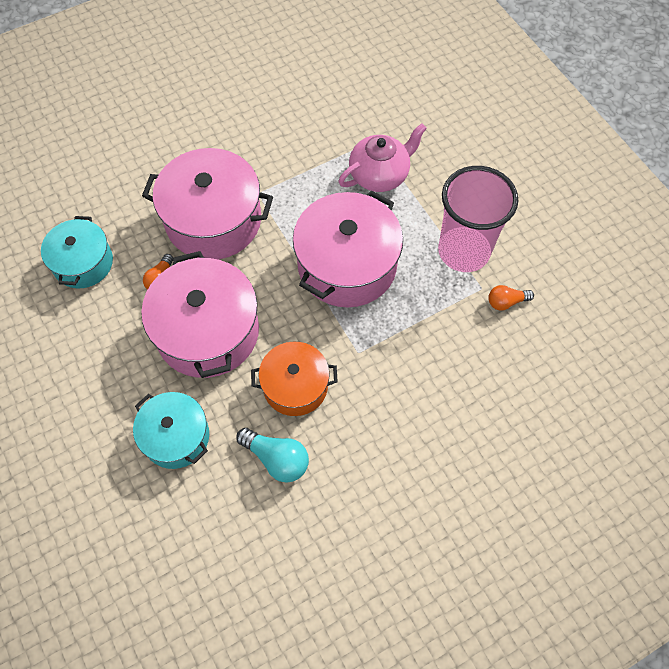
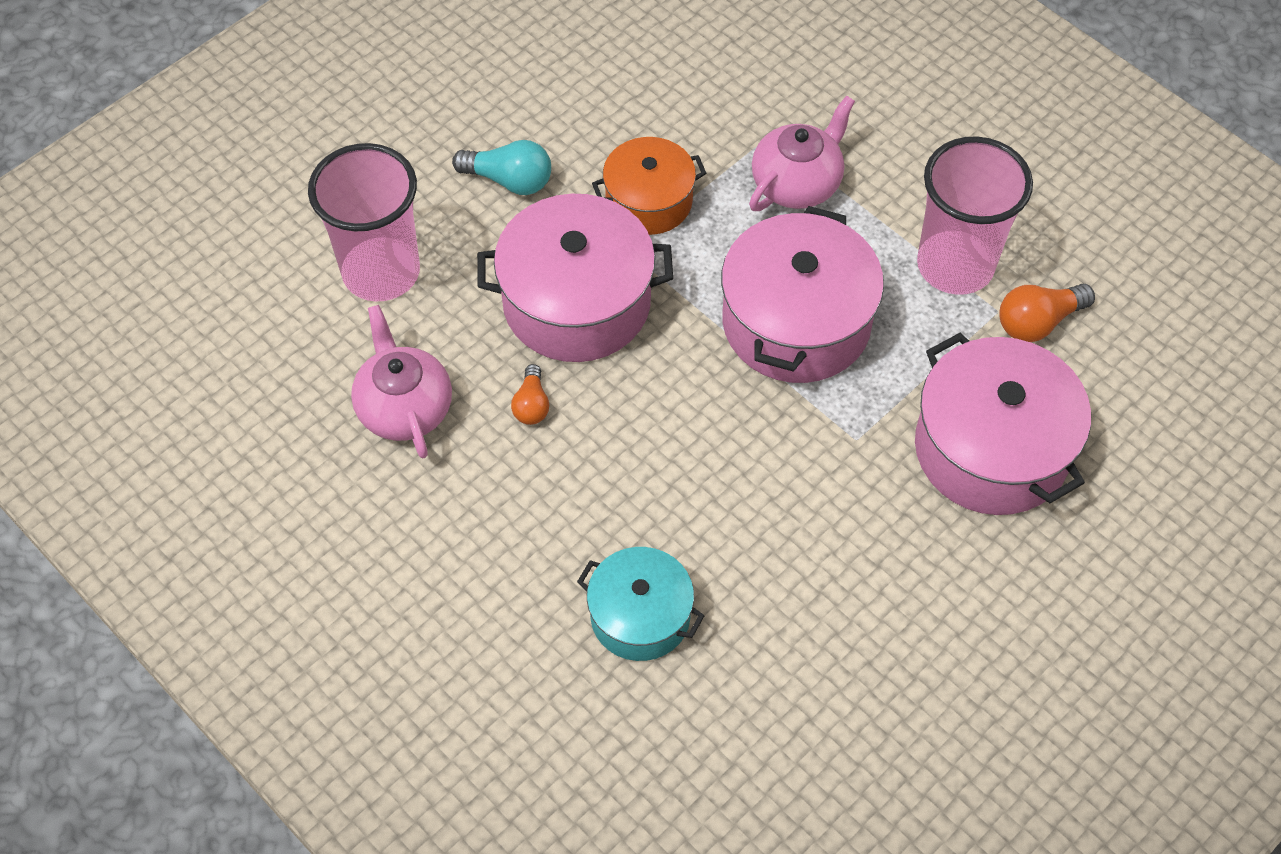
camera: 15 degrees left, 5 degrees down
(83, 263) = (404, 407): turquoise pot -> pink teapot
(102, 174) = (381, 272): none -> pink cup
(207, 331) = (629, 461): pink pot -> pink pot (991, 449)
(277, 459) = (795, 610): turquoise light bulb -> turquoise light bulb (509, 180)
(295, 386) = (784, 506): orange pot -> orange pot (649, 201)
(506, 302) = (1038, 322): orange light bulb -> orange light bulb, size x1.55

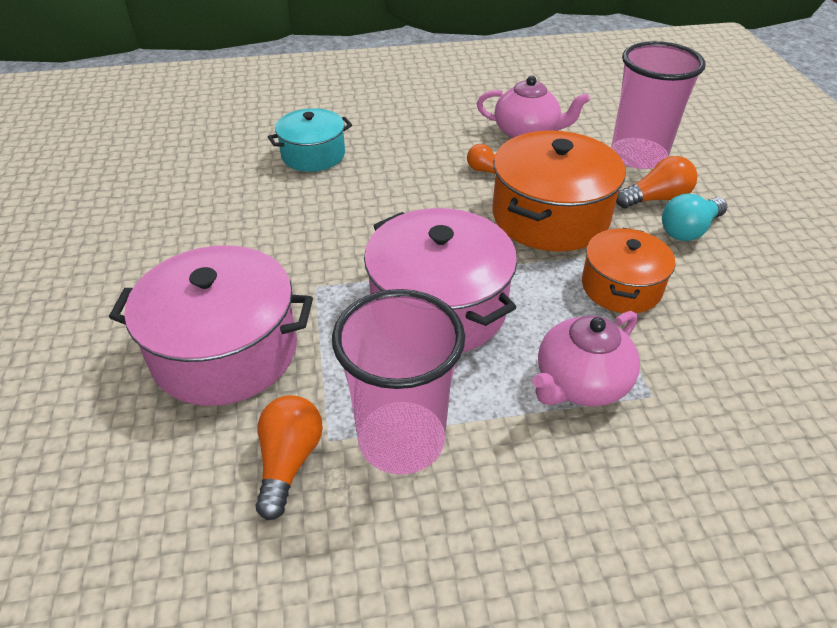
camera: 125 degrees right, 15 degrees down
(468, 225) = (656, 199): none -> orange light bulb
(576, 302) = (550, 216): pink pot -> orange pot
(797, 183) = (580, 383): pink teapot -> pink teapot turned 60 degrees clockwise

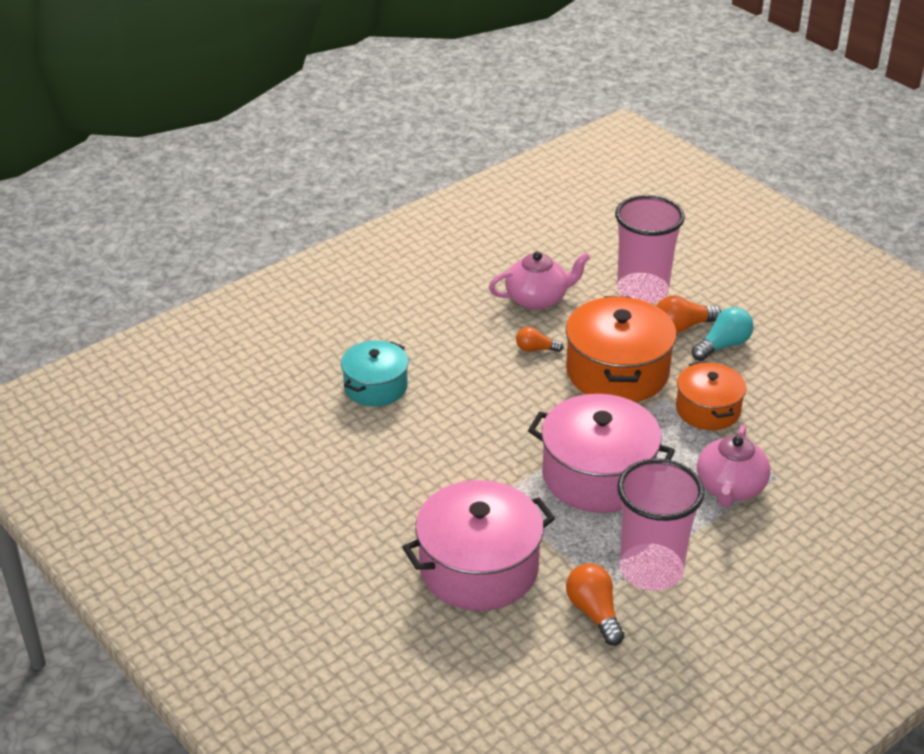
camera: 30 degrees left, 5 degrees down
(656, 199) = (682, 327): orange light bulb -> orange light bulb turned 150 degrees counterclockwise
(689, 230) = (723, 346): turquoise light bulb -> turquoise light bulb turned 150 degrees counterclockwise

